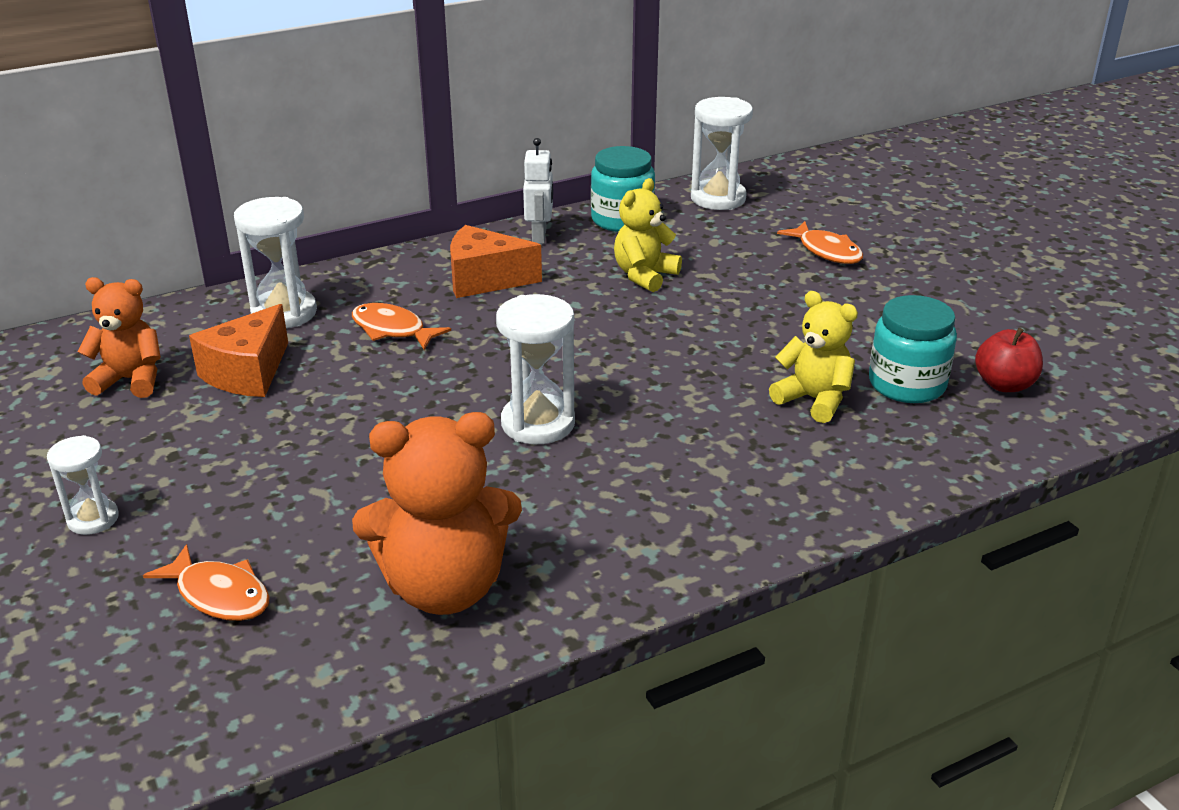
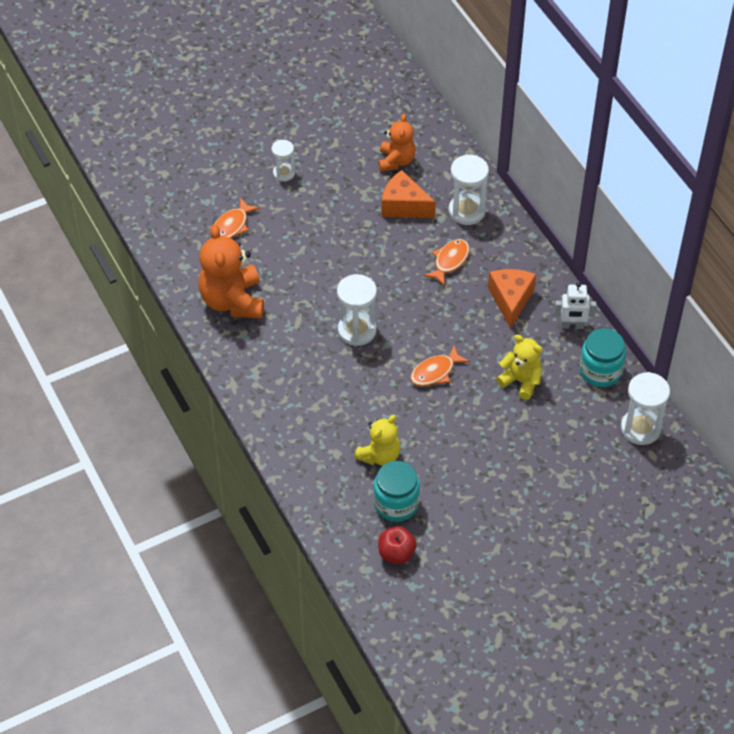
camera: 90 degrees right, 20 degrees up
(826, 251) = (562, 485): orange fish -> orange fish (435, 372)

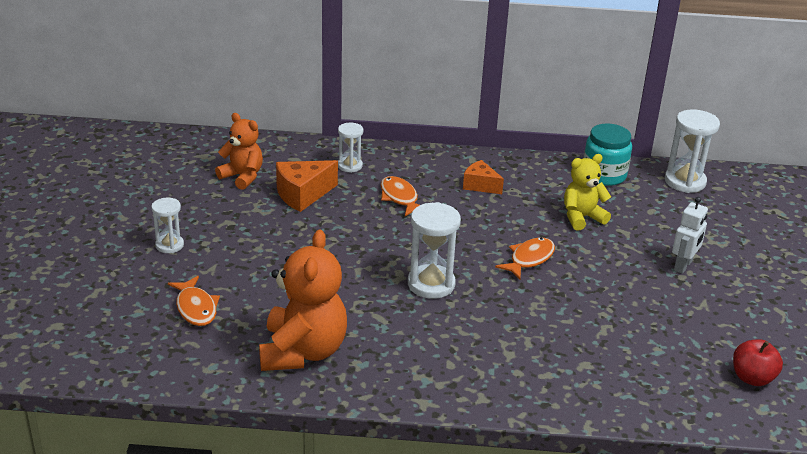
camera: 60 degrees left, 20 degrees down
(232, 301) = (303, 352): orange teddy bear -> orange teddy bear turned 105 degrees counterclockwise
(379, 455) = (611, 336): yellow teddy bear -> none
(396, 503) = (683, 351): turquoise jar -> none
(435, 372) = (529, 259): orange fish -> orange fish turned 135 degrees counterclockwise
(466, 211) = (350, 166): white hourglass -> white hourglass, size x0.60
(511, 300) = (480, 185): orange cheese -> orange cheese, size x0.65
(572, 326) = (540, 168): white robot -> white robot (683, 266)

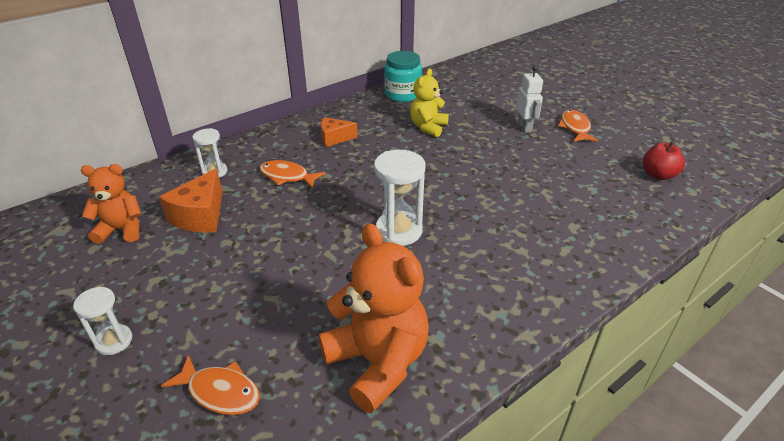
camera: 40 degrees left, 5 degrees up
(529, 259) = (436, 172): orange fish -> orange fish (575, 128)
(685, 182) = (452, 78): white hourglass -> none

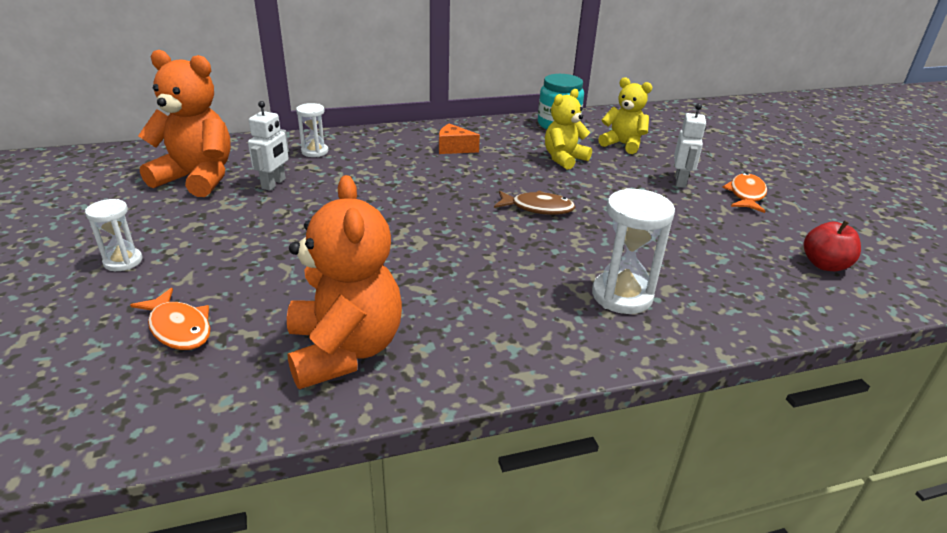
camera: 20 degrees right, 5 degrees down
(122, 230) = (197, 178): orange teddy bear -> orange teddy bear, size x1.62
(200, 216) = (274, 184): orange cheese -> white robot
(287, 176) = (380, 170): orange fish -> none
(399, 231) = (458, 243): white hourglass -> white hourglass (622, 296)
(438, 180) = (538, 208): none -> brown fish
(463, 102) = (623, 144): none -> yellow teddy bear

